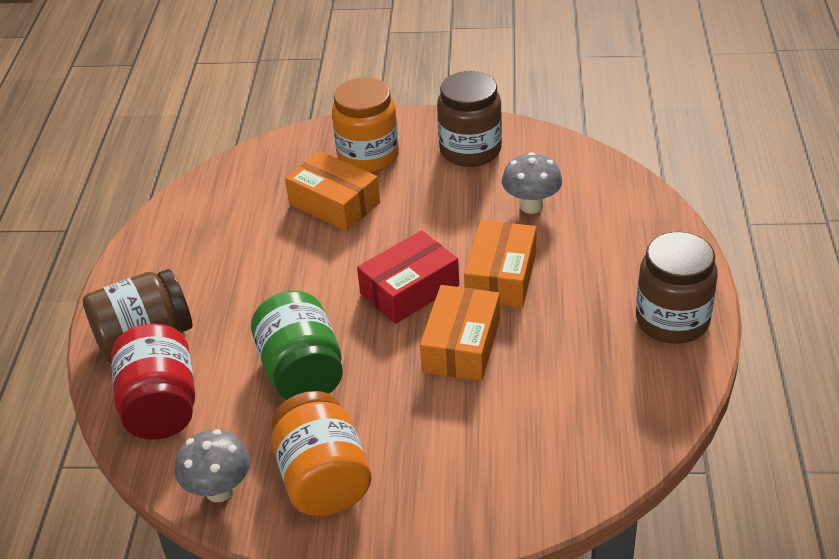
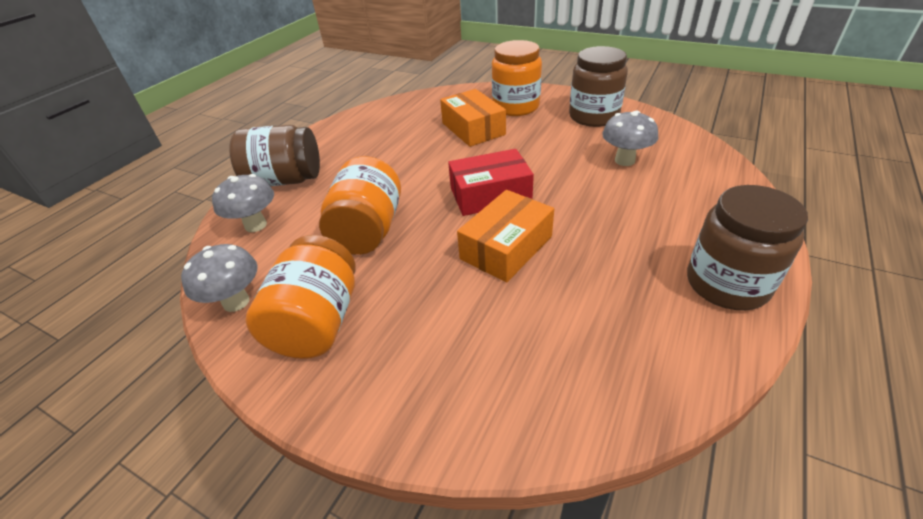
camera: 25 degrees right, 0 degrees up
(161, 406) = (255, 225): red jar -> grey mushroom
(302, 372) = (368, 231): green jar -> orange jar
(501, 276) = (571, 204): orange box -> none

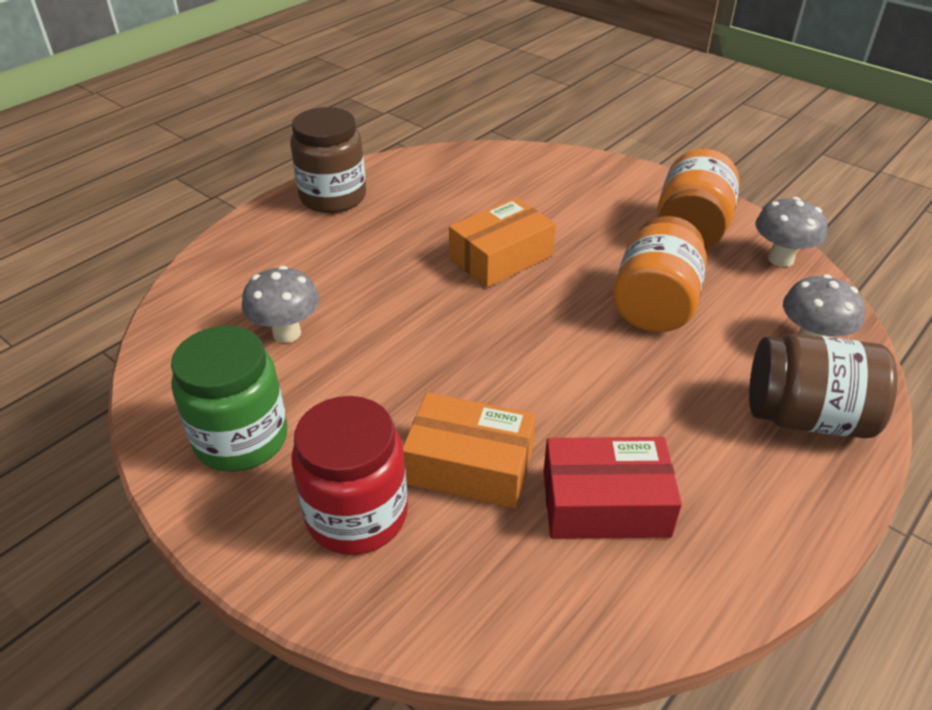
camera: 170 degrees left, 0 degrees up
(473, 129) = (469, 465): orange box -> orange box turned 60 degrees counterclockwise
(490, 195) = (493, 320): red box -> red box (605, 503)
(516, 107) = (357, 515): orange jar -> red jar
(593, 116) = (241, 439): brown jar -> green jar

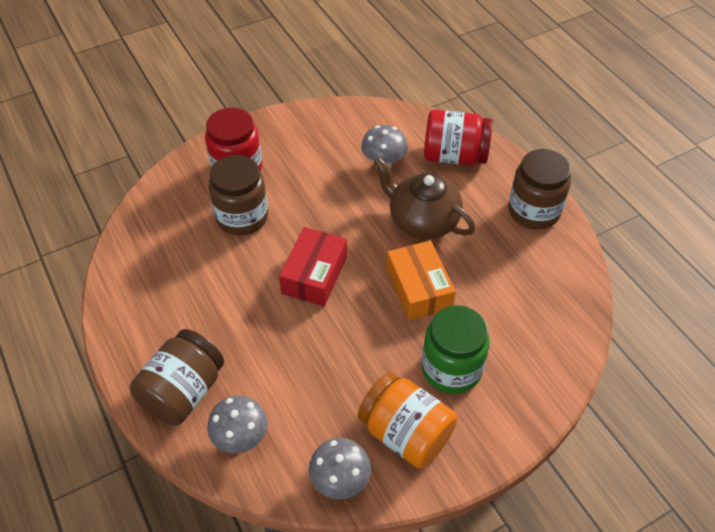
camera: 110 degrees right, 10 degrees up
(241, 439) = (308, 137): green jar -> green jar (451, 369)
(249, 270) = (454, 156): none -> red jar
(387, 275) = (422, 221): none -> brown teapot
(469, 465) = (242, 217): orange box -> brown jar
(605, 503) = (186, 263): red box -> red box (314, 275)
(655, 304) = (325, 360): orange jar -> none

